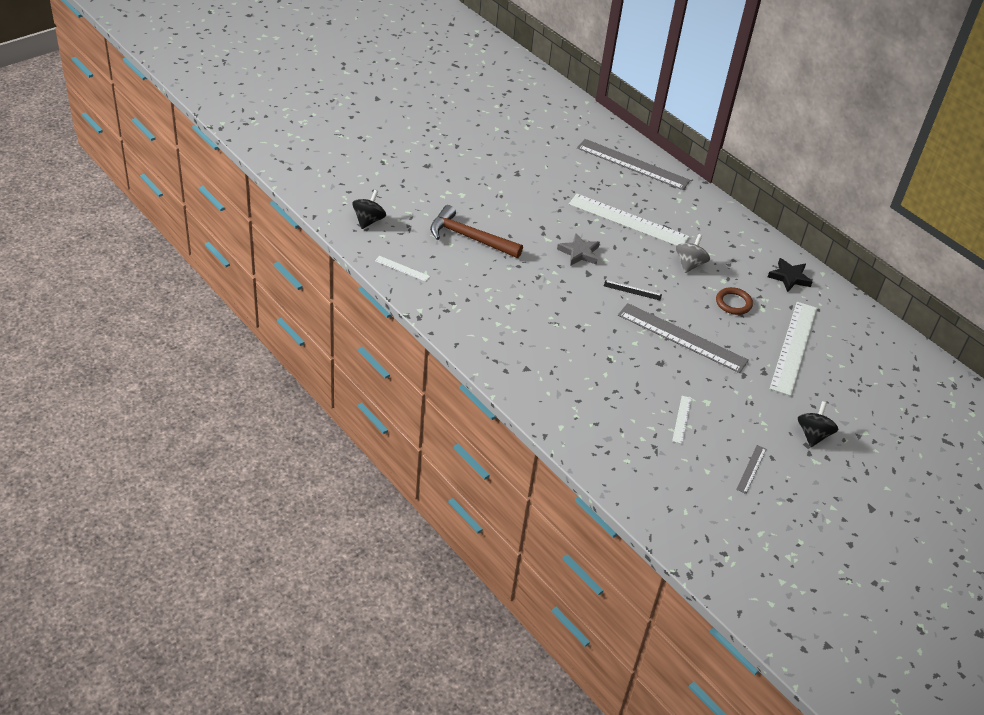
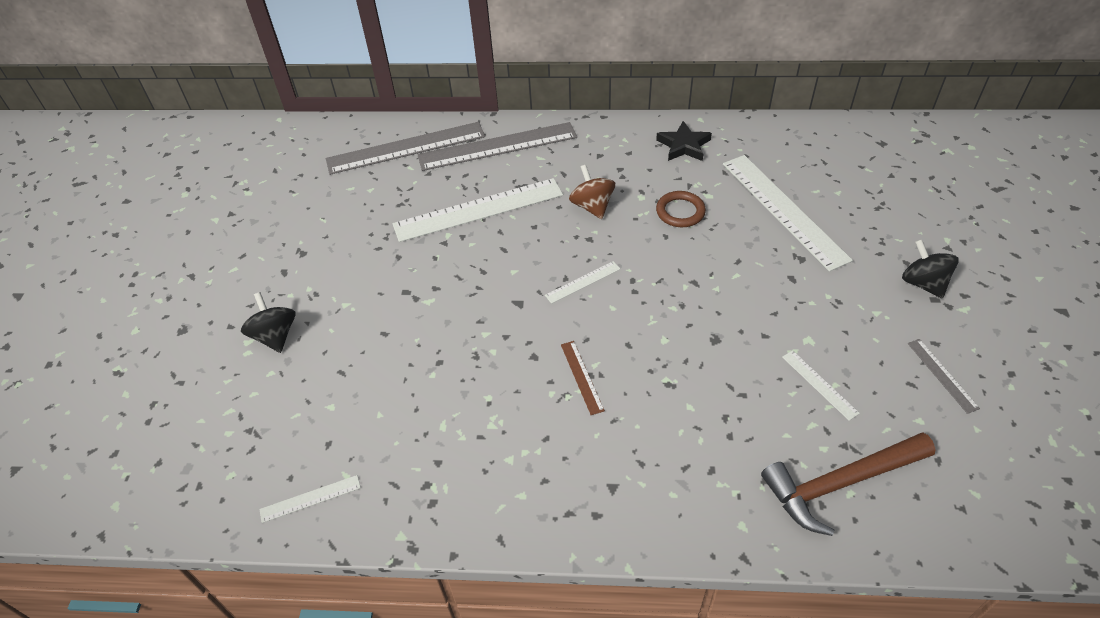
camera: 40 degrees left, 5 degrees up
(368, 220) = (188, 471): black spinning top -> black spinning top (275, 336)
(469, 238) = (342, 378): brown hammer -> brown hammer (840, 484)
(573, 323) = (581, 377): none -> brown ruler
(579, 253) = (479, 287): grey star -> none
(632, 290) = (583, 282): black ruler -> white ruler
(682, 337) = (693, 291): grey ruler -> grey ruler (497, 146)
(689, 264) = (592, 206): grey spinning top -> brown spinning top

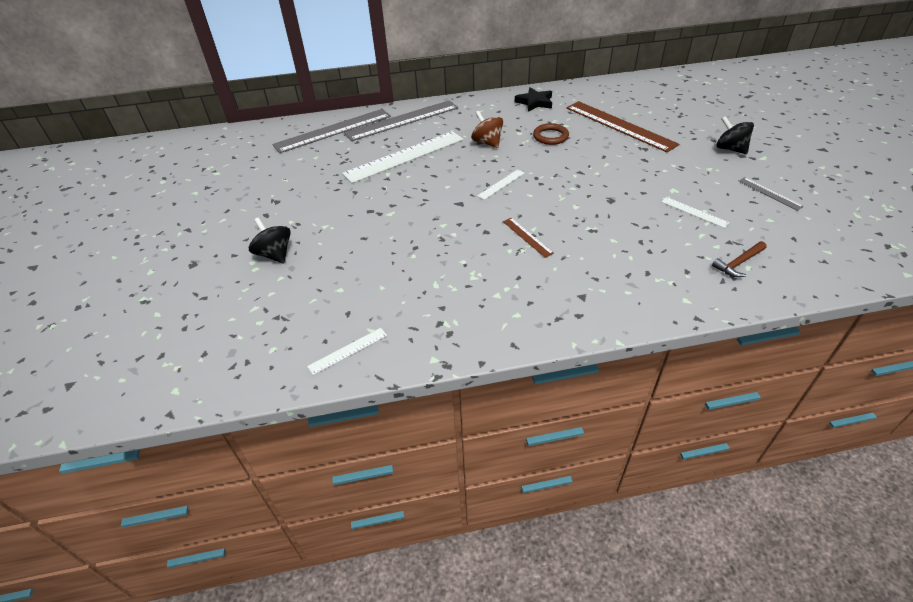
camera: 15 degrees left, 5 degrees down
(783, 210) = (619, 125): white ruler -> brown ruler
(840, 484) = (738, 263): brown hammer -> brown hammer, size x0.50

